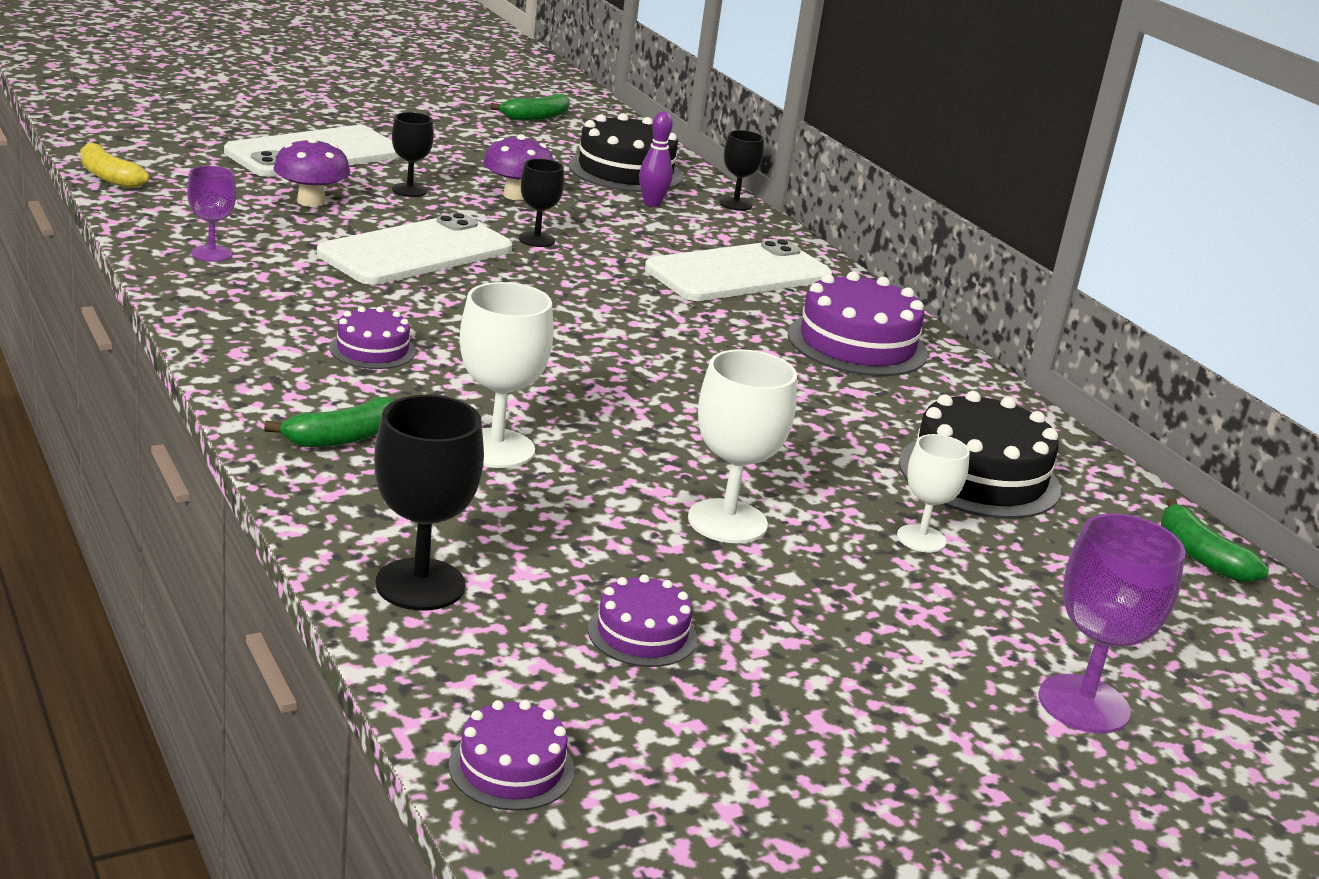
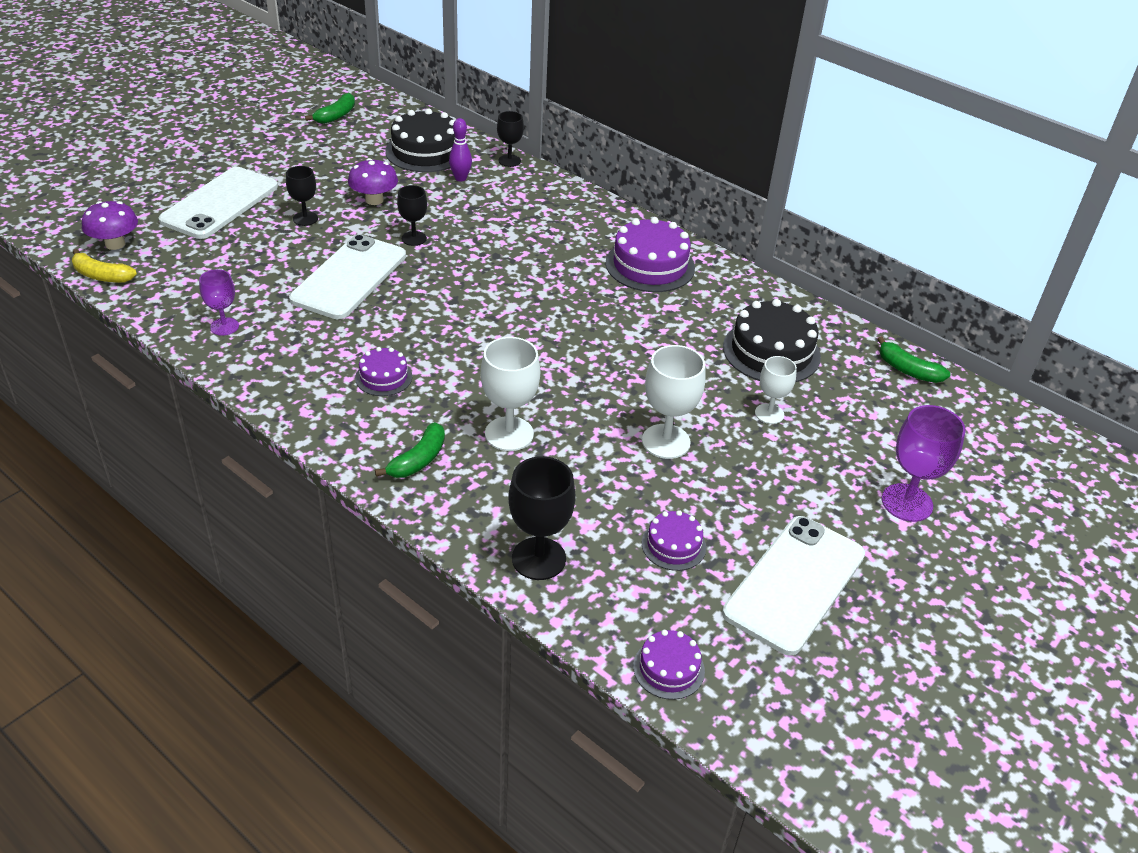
camera: 20 degrees left, 15 degrees up
(311, 202) = (251, 253): purple mushroom -> purple mushroom (115, 244)
(738, 273) = (549, 226): white phone -> white phone (794, 583)

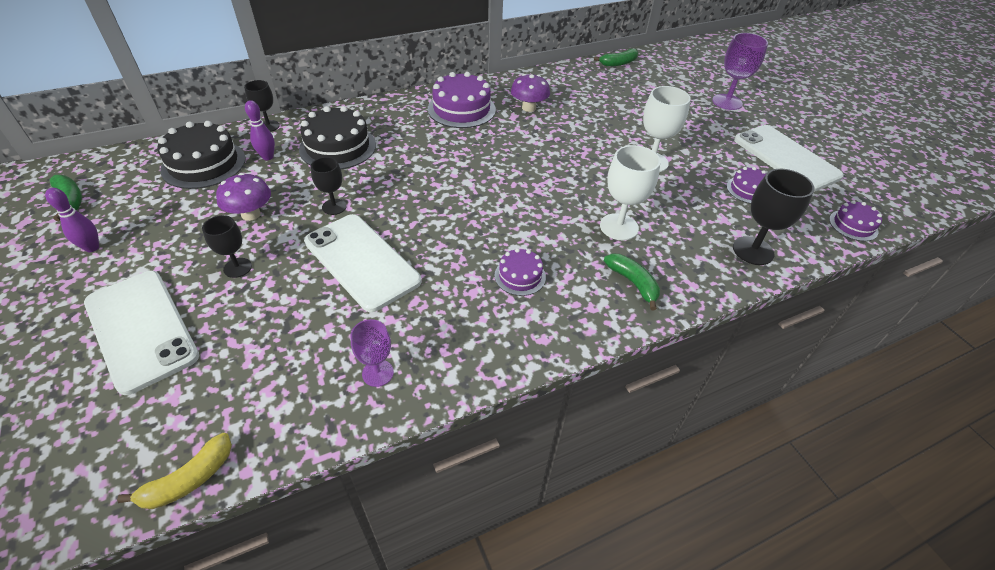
camera: 65 degrees left, 5 degrees up
(115, 244) = (129, 452): purple mushroom -> purple mushroom (529, 108)
(290, 148) = (92, 248): none -> purple bowling pin
(769, 414) = (638, 117): white goblet -> none
(771, 352) = (580, 97): black cake -> black cake (338, 147)

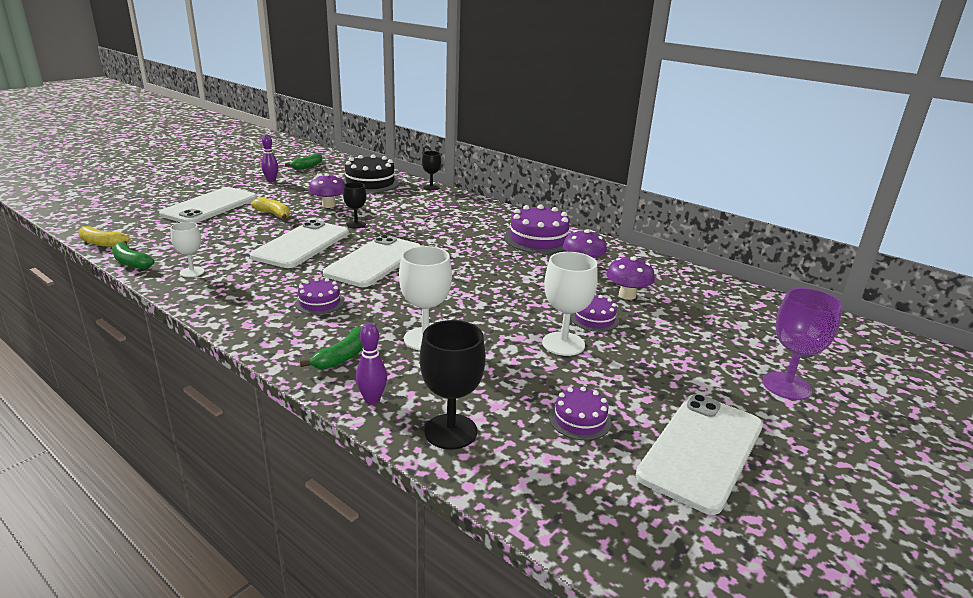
camera: 65 degrees right, 20 degrees down
(237, 268) = (274, 214): black goblet -> yellow banana
(268, 157) = (394, 195): purple bowling pin -> purple bowling pin (372, 399)
(338, 147) = (429, 210): black cake -> none
(377, 373) = (192, 272): purple goblet -> white goblet
(445, 217) = (374, 261): none -> white phone
(590, 108) = (627, 295): none -> purple mushroom
(618, 63) = (755, 298): green banana -> green banana (131, 262)
(853, 225) = (588, 529): purple cake -> purple cake (594, 319)

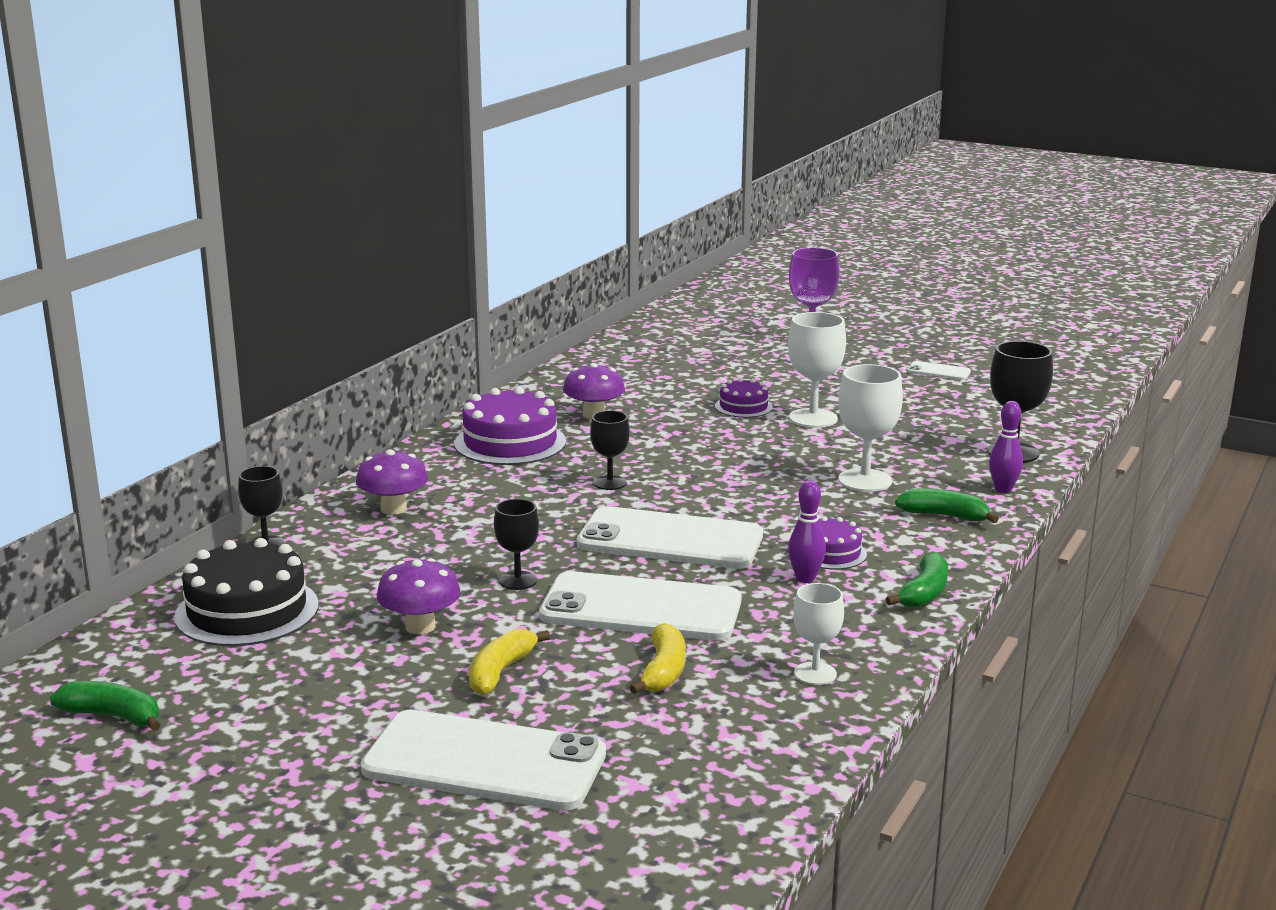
camera: 100 degrees left, 5 degrees down
(101, 243) = (767, 818): yellow banana -> yellow banana (663, 671)
(131, 262) = (824, 746): green banana -> green banana (924, 593)
(271, 180) = (257, 737): purple bowling pin -> purple bowling pin (805, 578)
(465, 257) = (610, 483): none -> black goblet
(580, 420) = (941, 408): purple cake -> none
(627, 295) = (668, 393): purple mushroom -> purple mushroom (393, 509)
(701, 450) = (938, 371): white phone -> white phone, size x0.44

